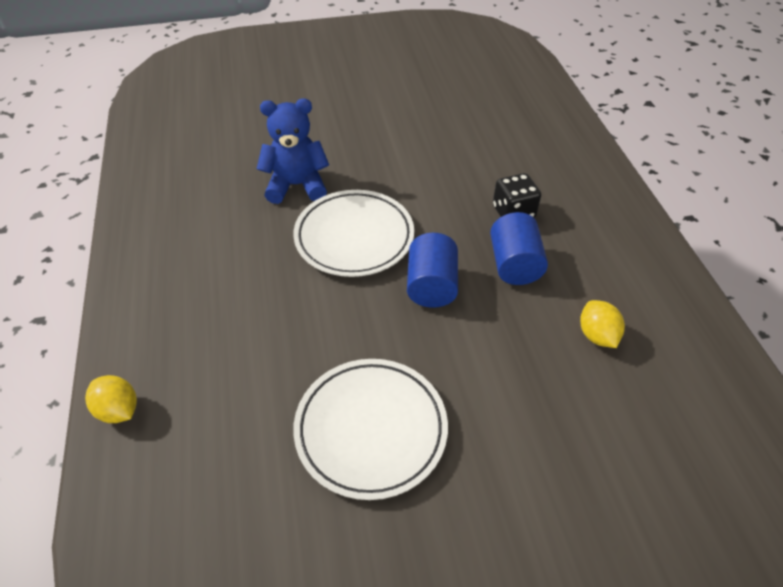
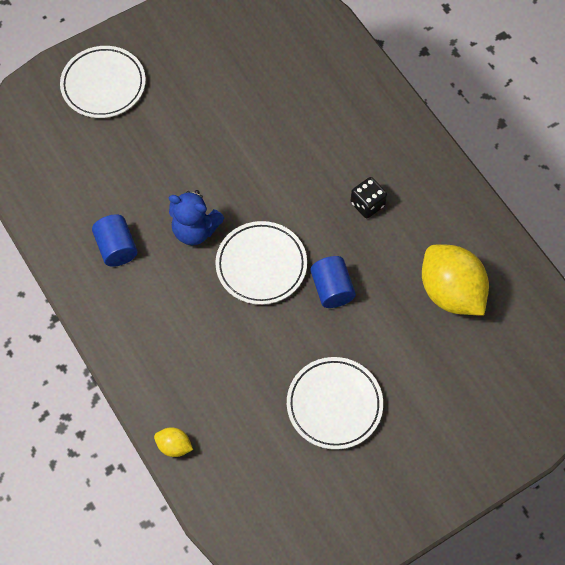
camera: 20 degrees left, 15 degrees up
(279, 57) = (103, 85): none -> white plate
(297, 185) = (195, 230): blue teddy bear -> blue teddy bear turned 135 degrees counterclockwise
(514, 264) = (382, 252): blue cylinder -> blue cylinder (116, 248)
(597, 335) = (451, 292): yellow lemon -> yellow lemon, size x2.25

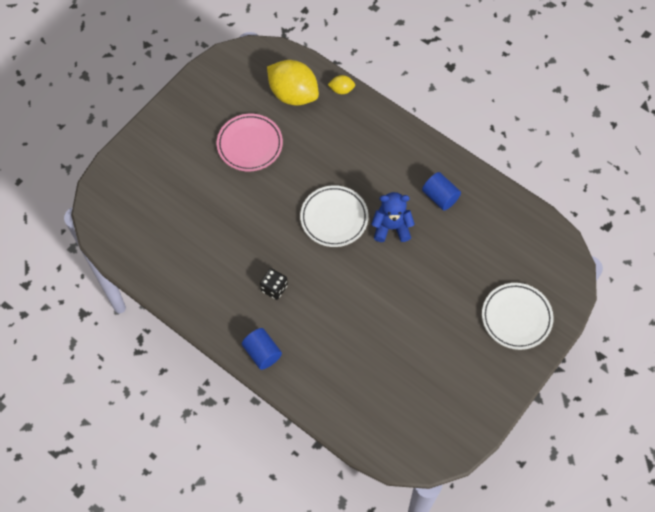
camera: 160 degrees right, 0 degrees up
(332, 289) = (278, 218): blue cylinder -> blue cylinder (262, 353)
(334, 405) = (250, 144): white plate -> pink plate
(451, 292) = (193, 243): yellow lemon -> yellow lemon (293, 94)

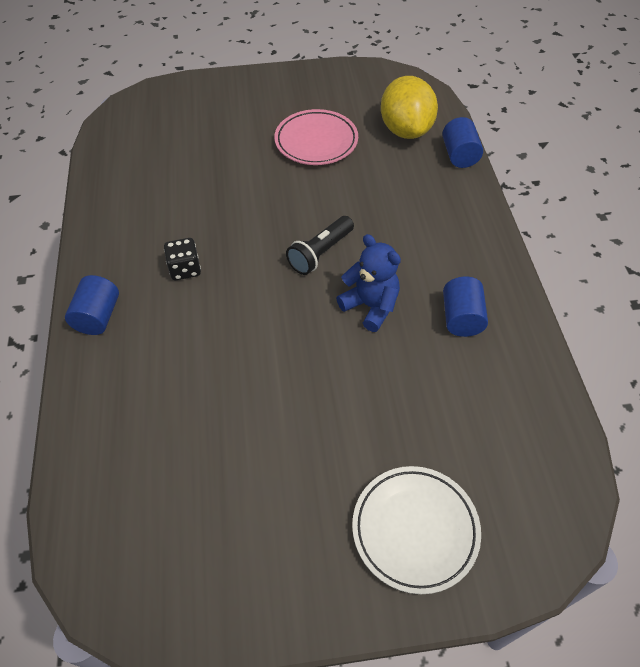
camera: 45 degrees right, 10 degrees down
(334, 218) = (320, 253): white plate -> black flashlight
(341, 90) = (459, 155): yellow lemon -> blue cylinder

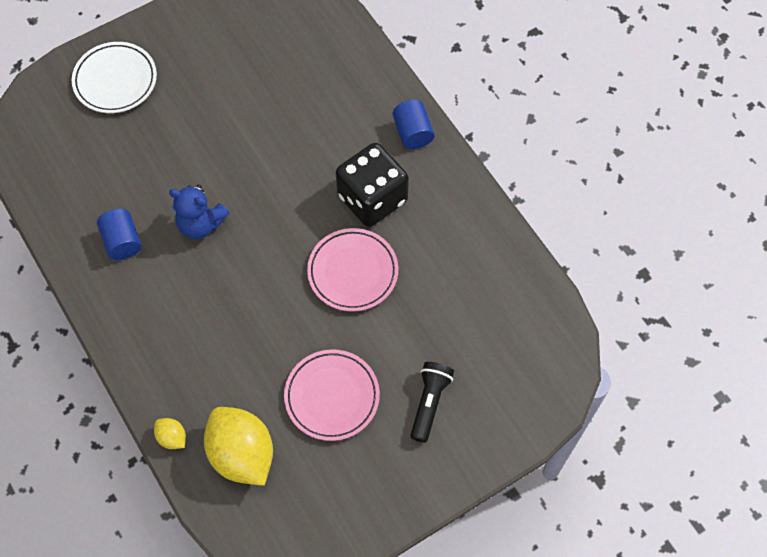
camera: 155 degrees right, 10 degrees up
(185, 269) = (372, 198): black dice -> black dice, size x2.03
(245, 216) = (352, 272): none -> pink plate
(320, 253) = (265, 259): black flashlight -> black flashlight (429, 403)
(459, 155) = (172, 437): blue cylinder -> yellow lemon

